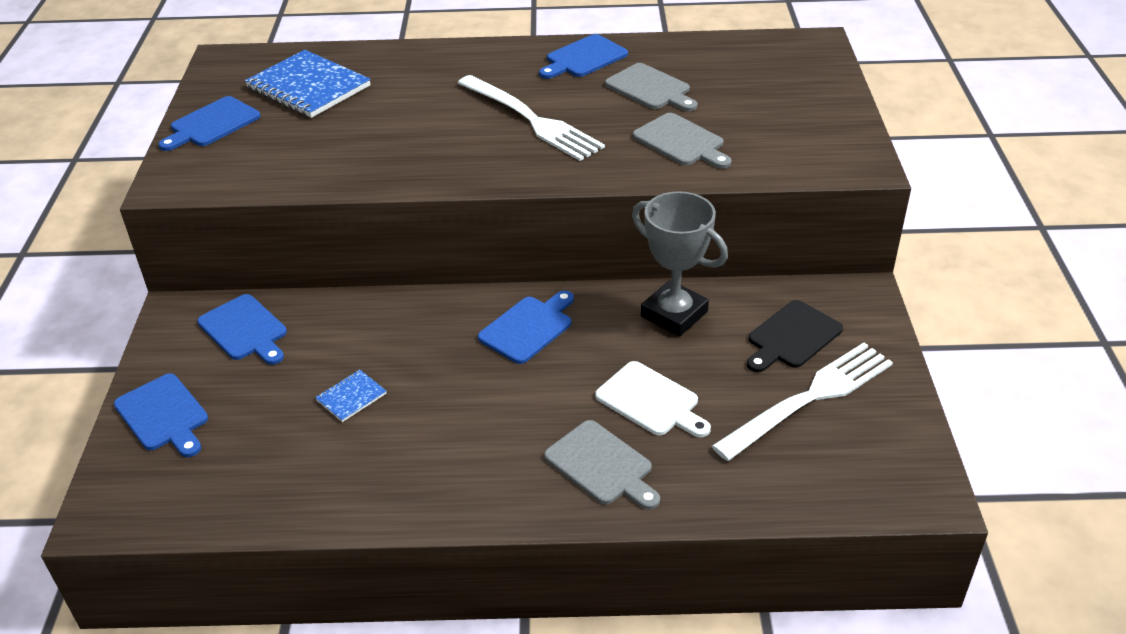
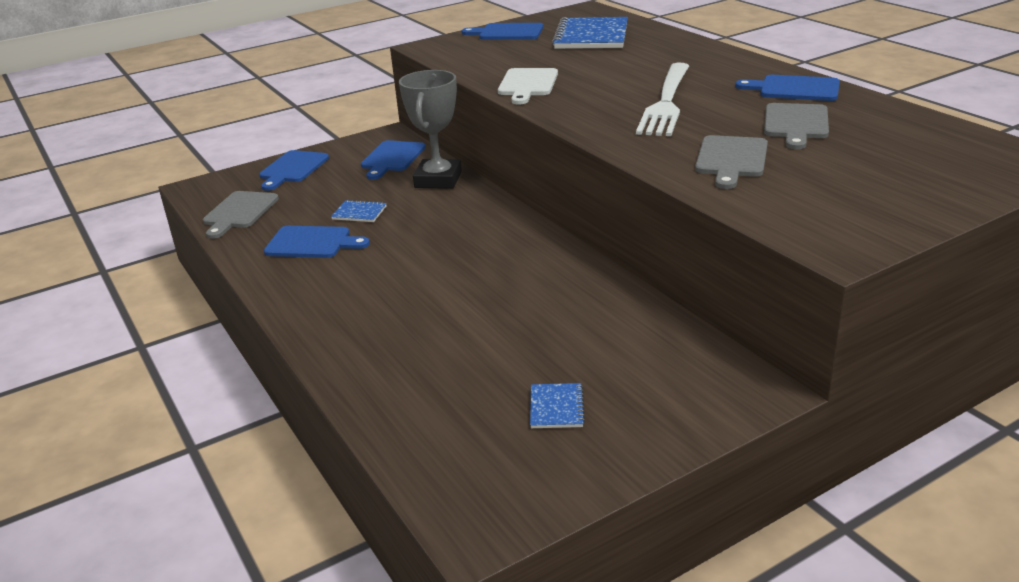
camera: 60 degrees right, 10 degrees down
(528, 327) = (501, 244): blue cutting board -> blue cutting board (312, 243)
(602, 465) = (369, 330): grey cutting board -> grey cutting board (239, 212)
(651, 401) = (467, 326): white cutting board -> white cutting board (527, 84)
(674, 314) = (594, 298): grey trophy -> grey trophy (438, 180)
(792, 337) = (635, 369): black cutting board -> none
(810, 397) = (556, 407): white fork -> blue notebook

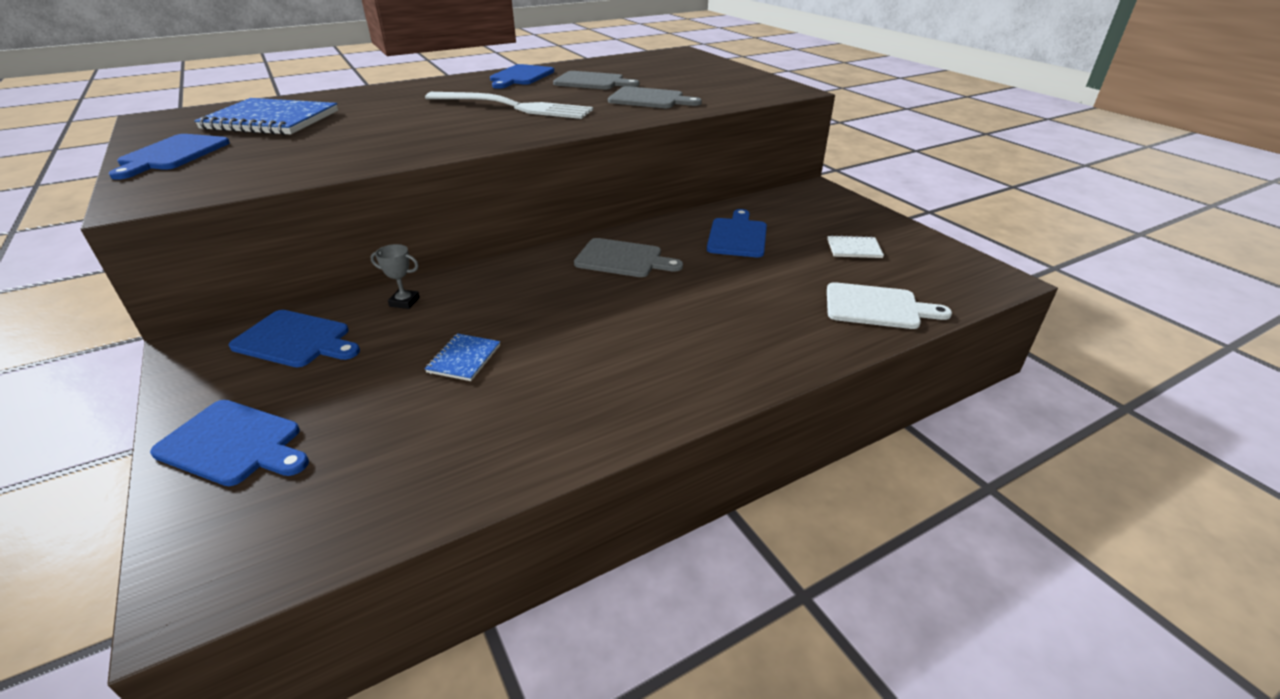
camera: 90 degrees left, 5 degrees up
(239, 212) = (378, 492): grey cutting board -> grey cutting board (623, 259)
(312, 243) = (535, 394): blue cutting board -> blue cutting board (737, 236)
(438, 180) = (404, 302): grey trophy -> grey trophy, size x0.42
(527, 84) = (400, 149): white cutting board -> white cutting board (877, 307)
(556, 407) = (854, 249): blue notebook -> white notebook

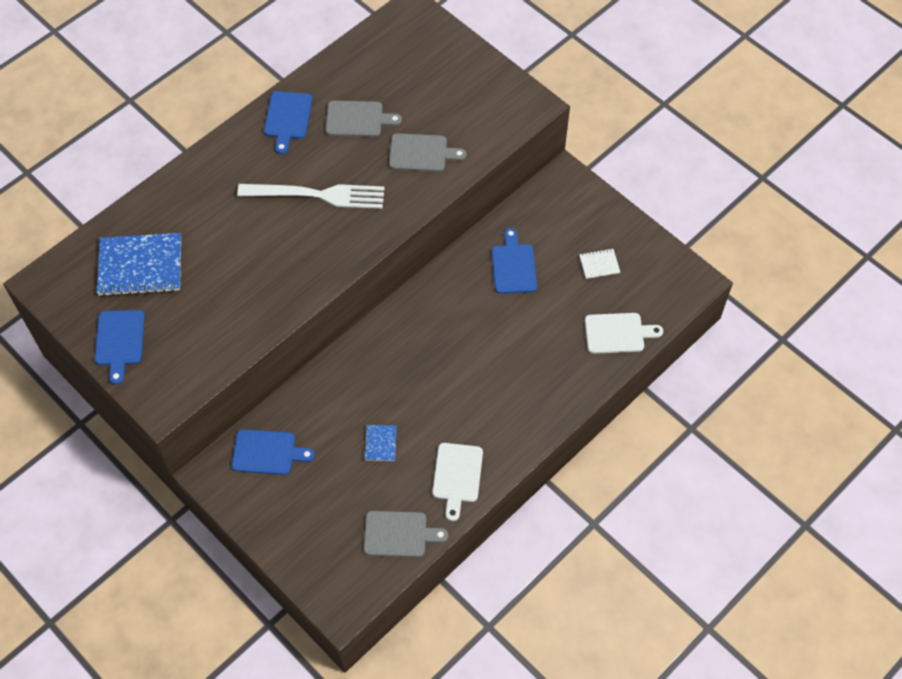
camera: 15 degrees left, 25 degrees up
(233, 444) = (295, 535): blue cutting board -> none
(404, 302) = (312, 400): grey trophy -> none
(562, 419) = (457, 476): none -> white cutting board
(623, 259) = (439, 316): grey cutting board -> grey cutting board (399, 534)

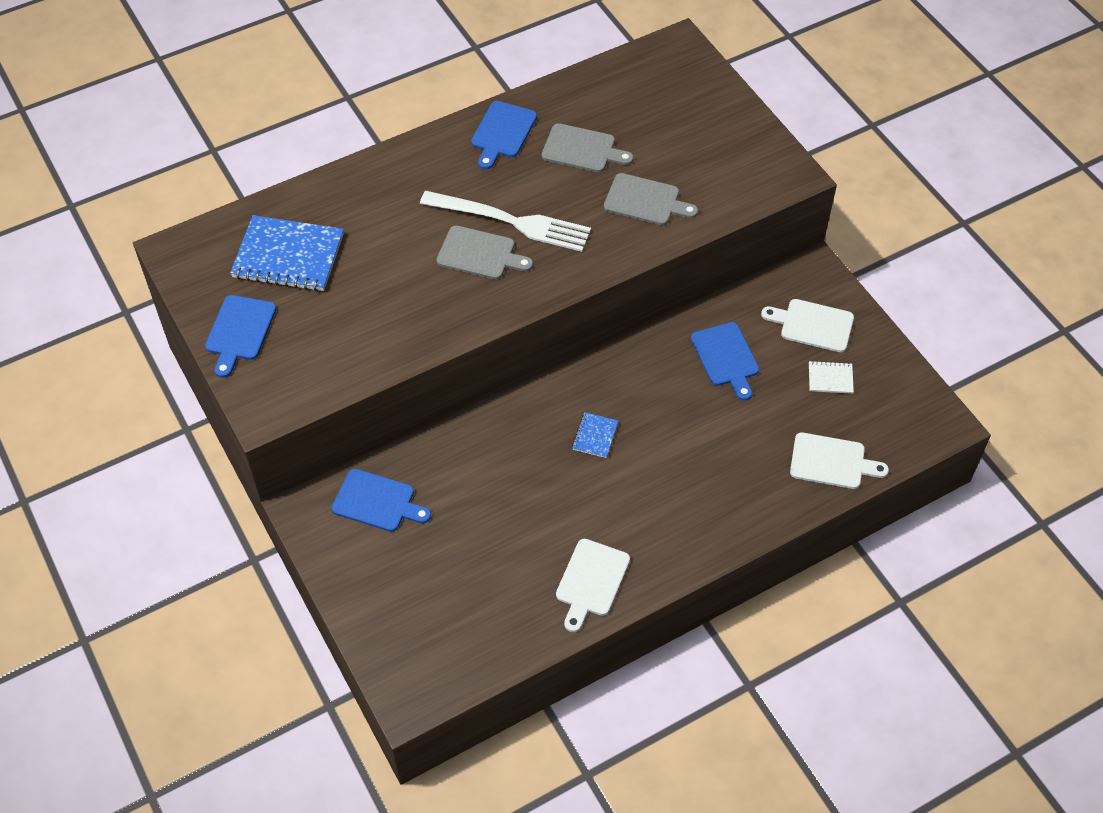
camera: 15 degrees right, 5 degrees down
(380, 443) = (511, 522): blue notebook -> blue notebook (595, 436)
(399, 534) = (503, 631): grey cutting board -> grey cutting board (480, 254)
(513, 266) = (726, 358): blue cutting board -> blue cutting board turned 150 degrees clockwise
(574, 223) = (812, 325): none -> white cutting board

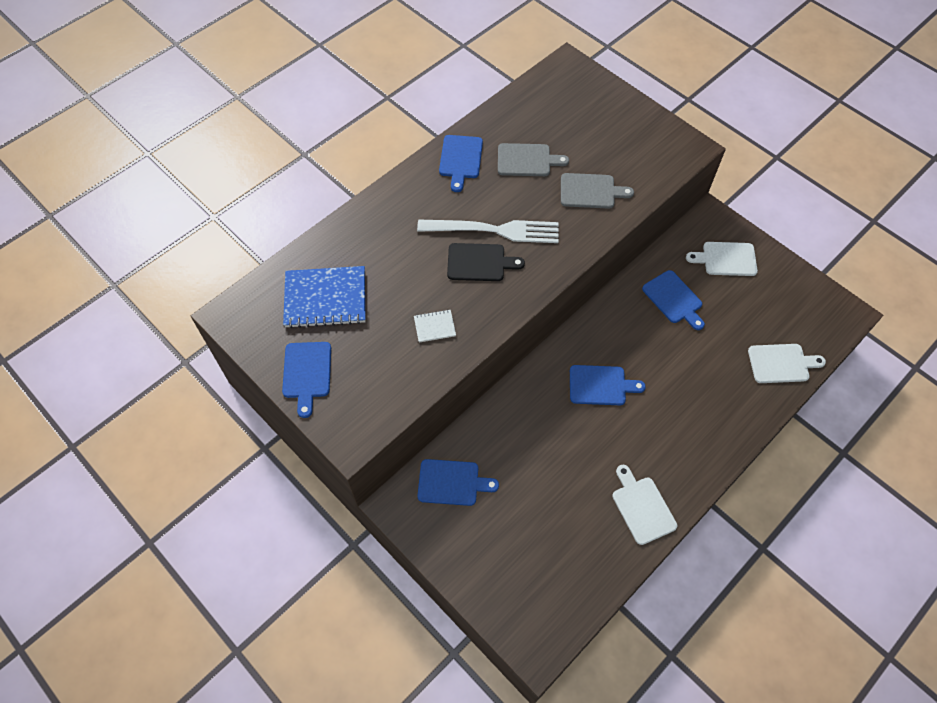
camera: 15 degrees left, 5 degrees up
(480, 254) = (479, 262): grey cutting board -> black cutting board
(591, 581) = (642, 507): white cutting board -> white cutting board turned 150 degrees clockwise
(595, 436) = (600, 385): blue notebook -> blue cutting board
(830, 378) = (754, 298): white notebook -> white notebook (434, 327)

